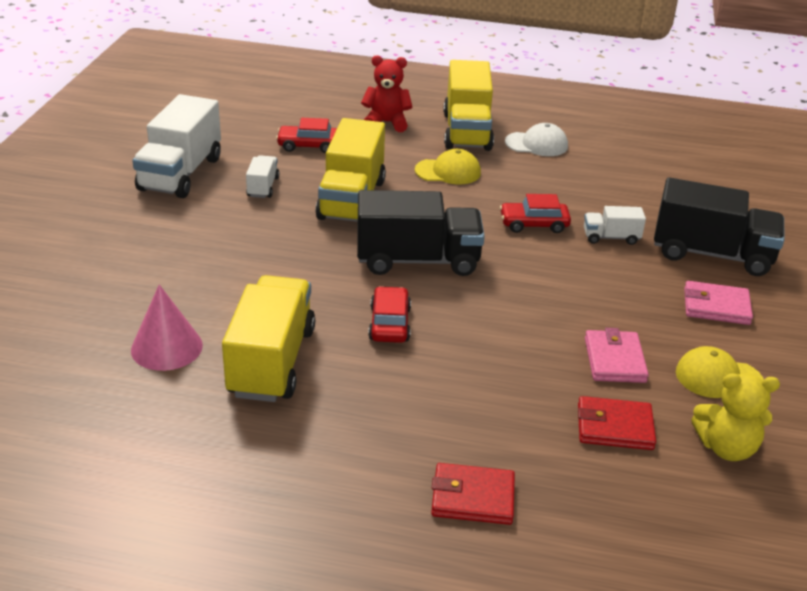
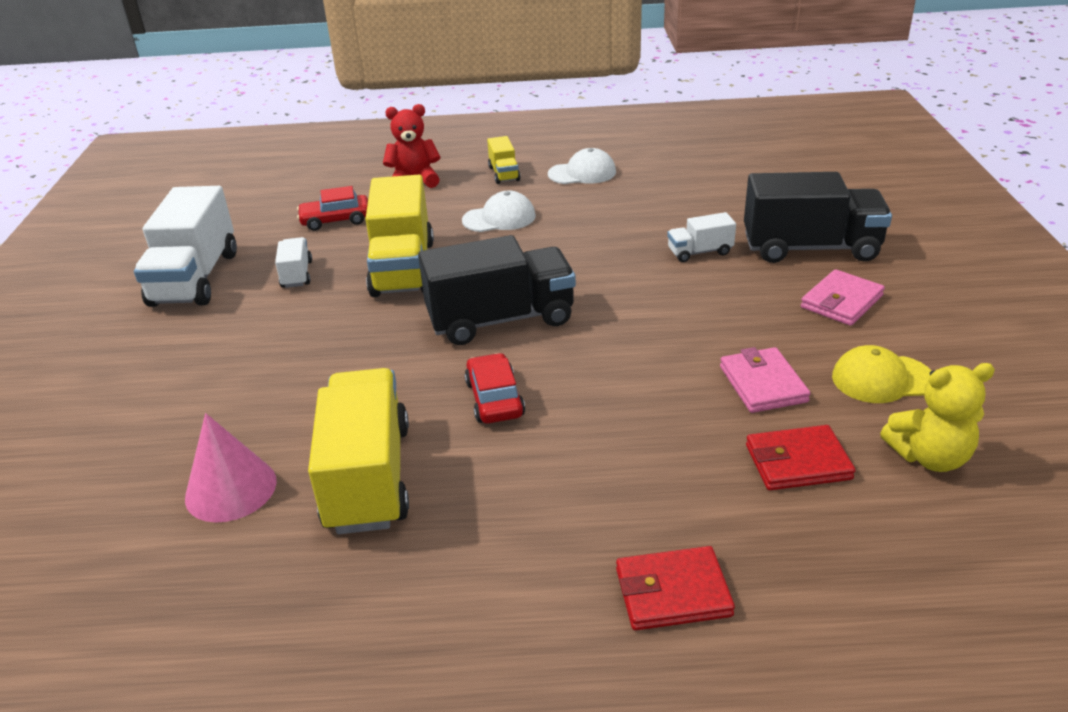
camera: 10 degrees left, 0 degrees up
(448, 172) = (499, 218): yellow cap -> white cap
(467, 131) = (504, 174): yellow truck -> yellow truck, size x0.48
(534, 224) = (613, 255): red car -> none
(716, 306) = (841, 302): pink wallet -> pink wallet turned 45 degrees counterclockwise

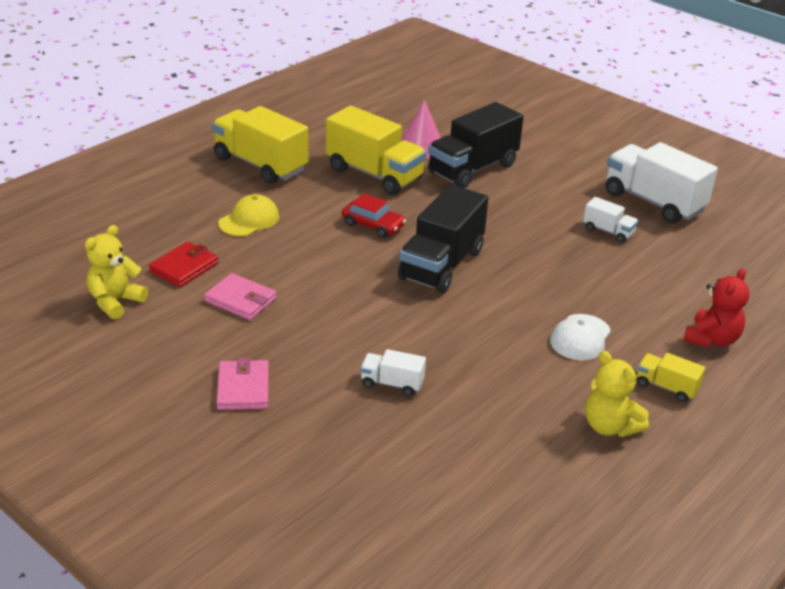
camera: 130 degrees right, 0 degrees up
(335, 220) = (678, 276): red car -> none
(403, 268) = (559, 266): yellow truck -> yellow truck (260, 164)
(582, 173) = (609, 426): white cap -> yellow teddy bear
(673, 593) = (194, 197): red wallet -> none
(699, 252) = (392, 383): white truck -> white truck turned 105 degrees counterclockwise
(810, 248) = (313, 435): black truck -> black truck (472, 169)
(882, 379) = (171, 337): yellow cap -> yellow cap (249, 220)

